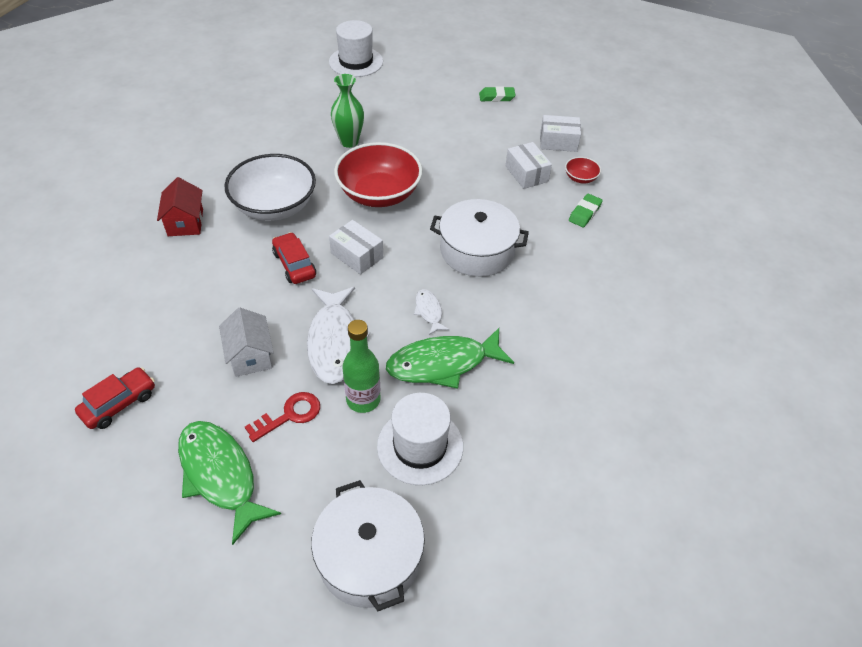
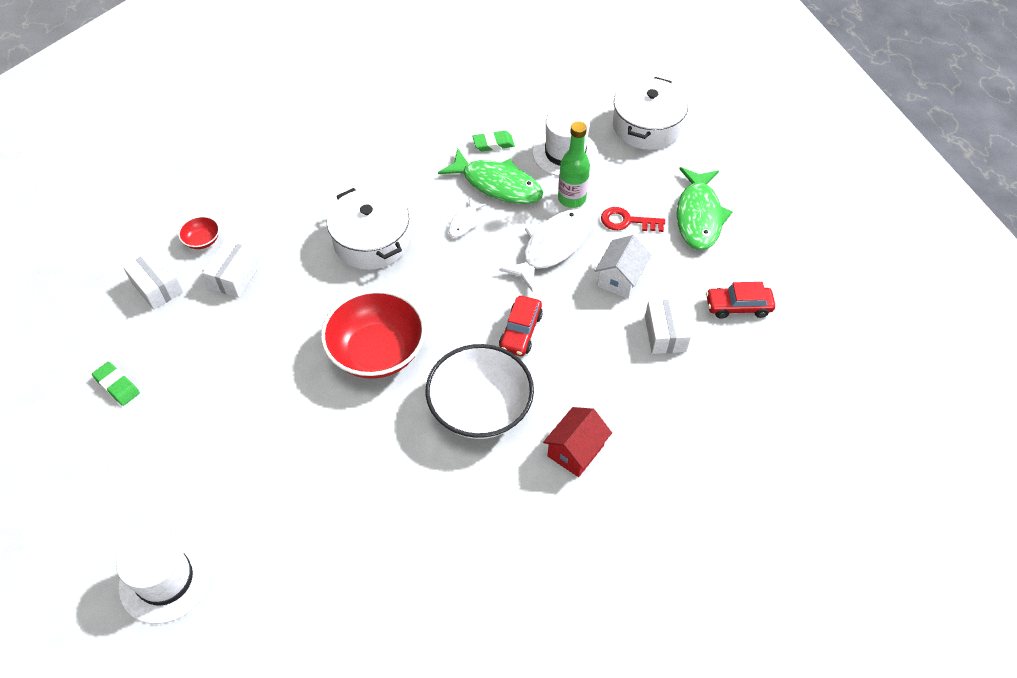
camera: 135 degrees left, 5 degrees up
(349, 142) = (328, 440): green vase -> none
(357, 255) = (464, 303): white box -> white box (665, 334)
(584, 213) = (251, 211): green eraser -> green eraser (493, 144)

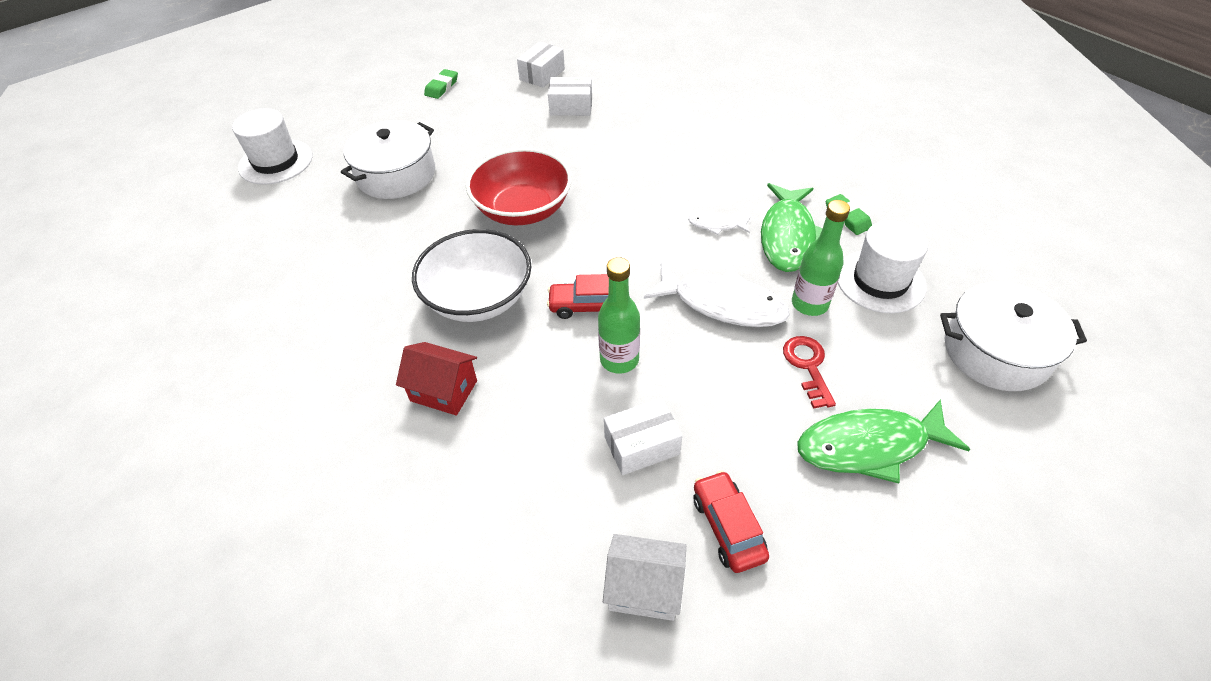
camera: 75 degrees right, 5 degrees down
(202, 240) = (601, 80): red bowl -> none
(371, 241) = (653, 169): white pot -> white pot (396, 175)
(584, 326) = (619, 360): none -> green bottle
(620, 278) = (709, 379): white house -> white house (644, 588)

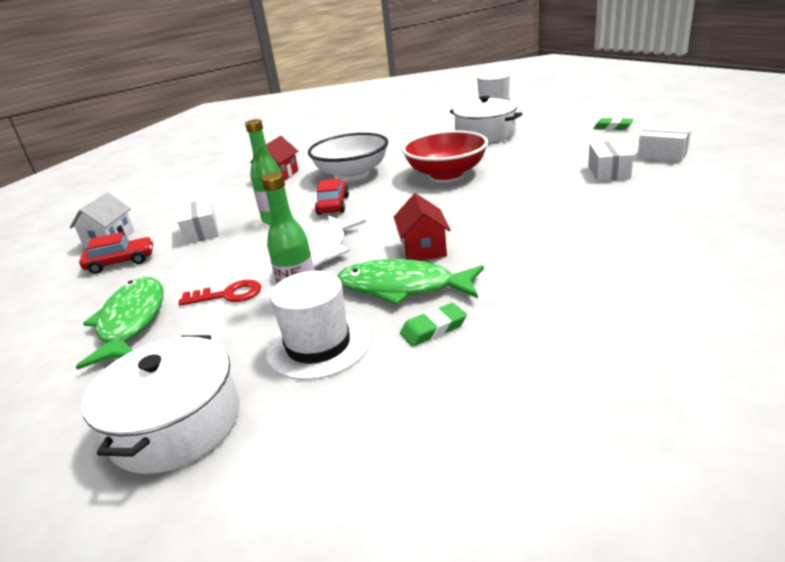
camera: 95 degrees right, 20 degrees down
(716, 225) = (423, 249): white fish -> red house

